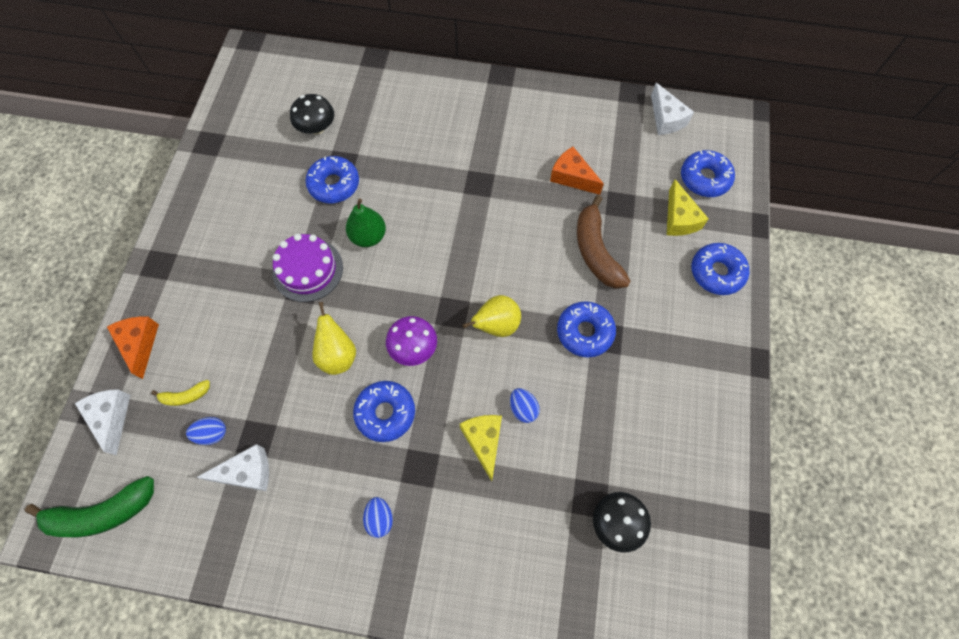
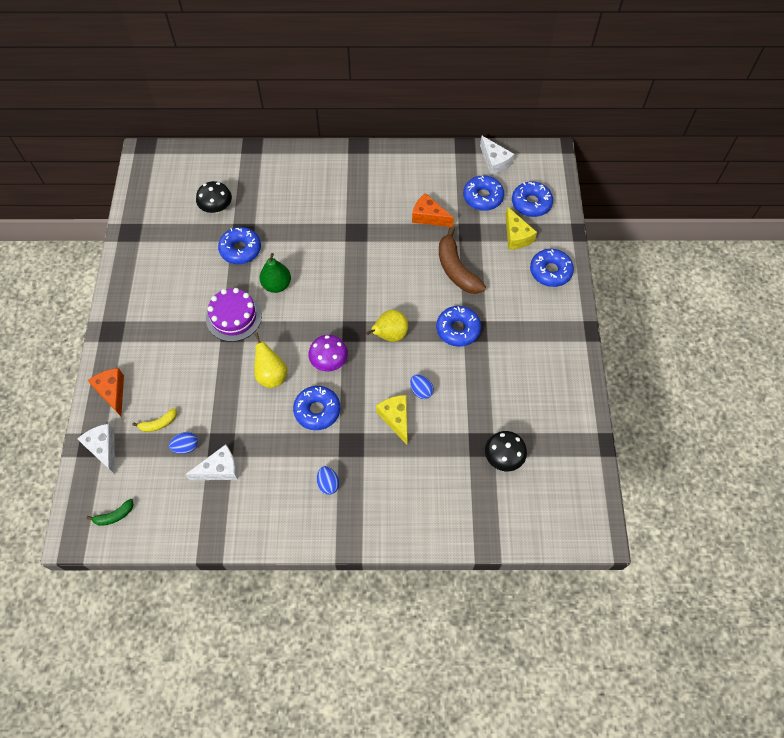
camera: 10 degrees left, 5 degrees down
(102, 512) = (114, 515): green banana -> green banana, size x0.50
(644, 162) = (483, 197): none -> blue donut

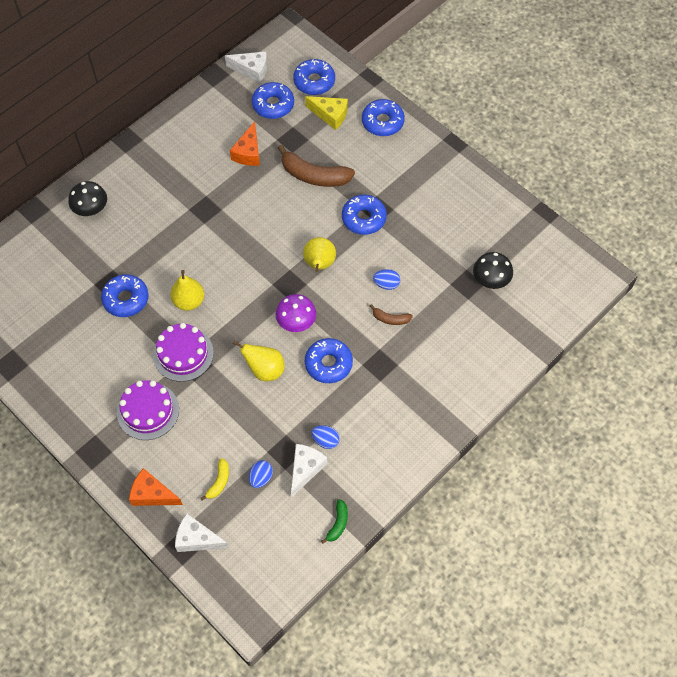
camera: 45 degrees left, 0 degrees up
(114, 515) = (265, 574): green banana -> green banana (338, 523)
(171, 335) = (148, 411): none -> purple cake
(216, 208) = (64, 283): black mushroom -> black mushroom (91, 209)
(277, 285) = (189, 301): green pear -> yellow pear
(328, 484) = (394, 405): blue egg -> blue egg (325, 440)
(396, 418) = (390, 319): yellow cheese -> brown banana
(428, 217) = (248, 152): orange cheese -> orange cheese turned 60 degrees counterclockwise

